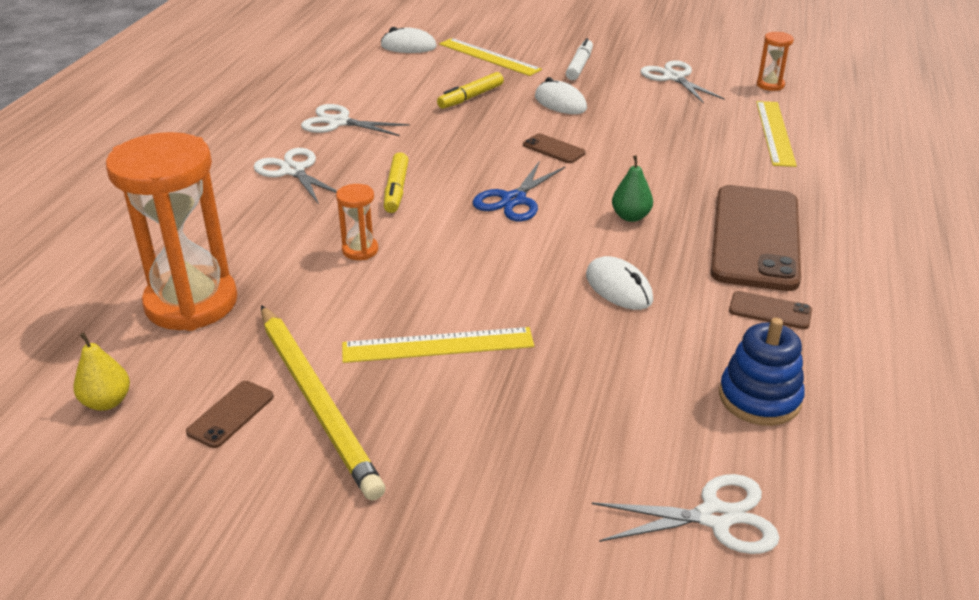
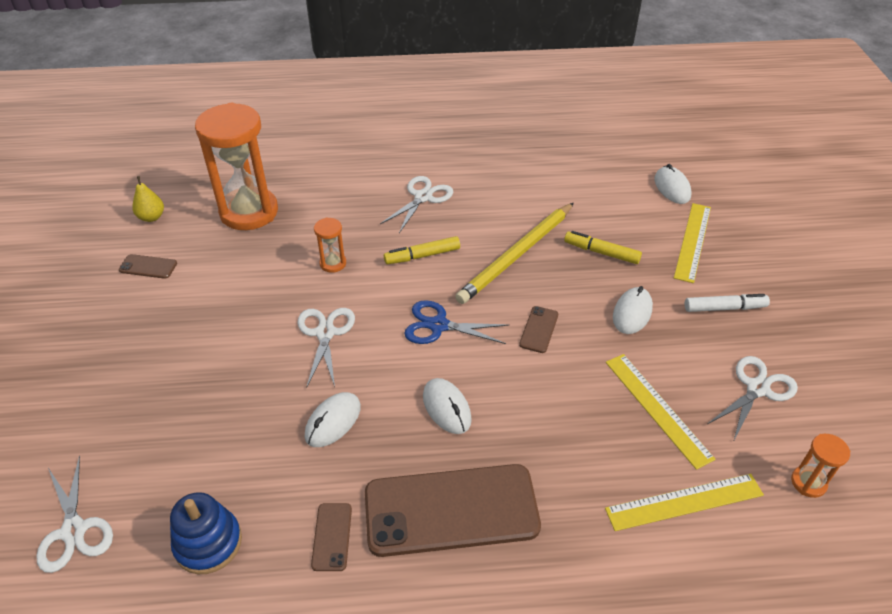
camera: 70 degrees right, 10 degrees up
(317, 401) = (165, 297): yellow pencil -> yellow pencil (517, 255)
(338, 122) = (507, 194): white scissors -> white scissors (325, 333)
(438, 345) = (232, 336): yellow ruler -> yellow ruler (657, 408)
(630, 217) = (446, 408): green pear -> white mouse

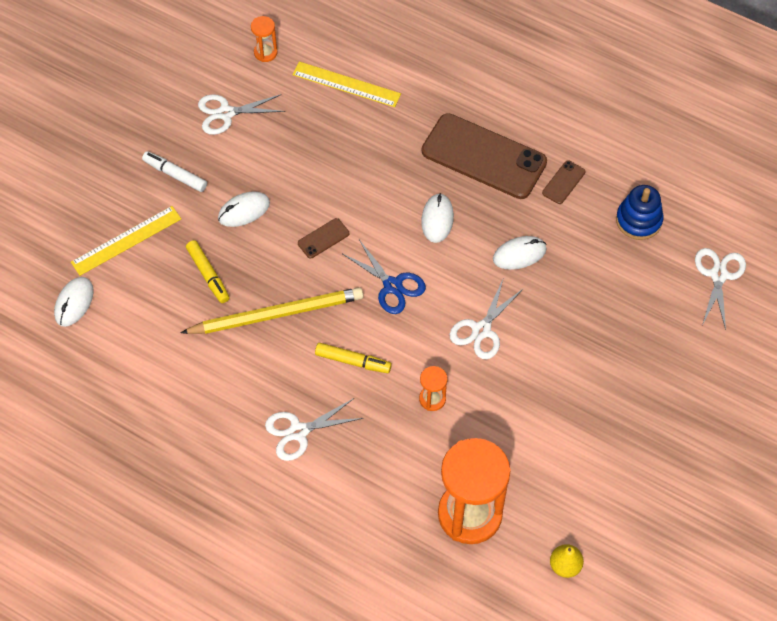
camera: 145 degrees left, 15 degrees up
(148, 266) = (592, 494): brown phone -> none
(657, 408) = (303, 139): yellow ruler -> none

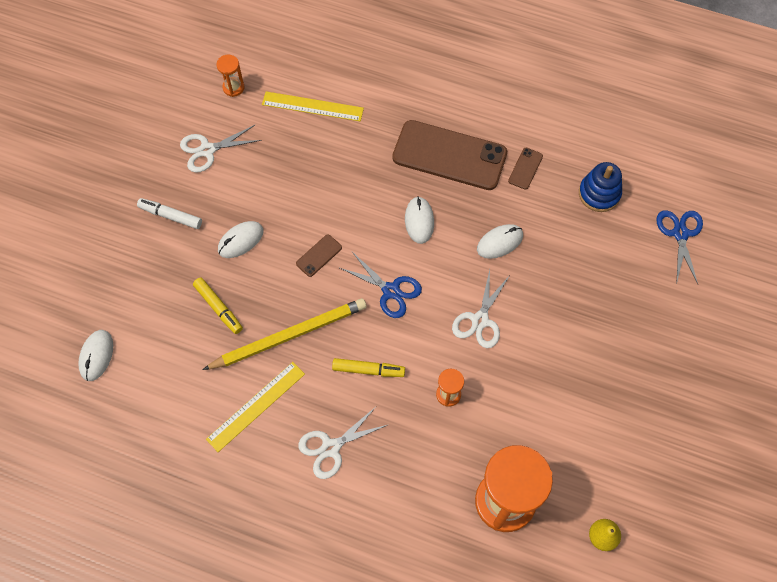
camera: 10 degrees left, 5 degrees up
(126, 240) = (136, 287): yellow ruler -> yellow ruler (256, 406)
(718, 275) = (680, 234): white scissors -> blue scissors

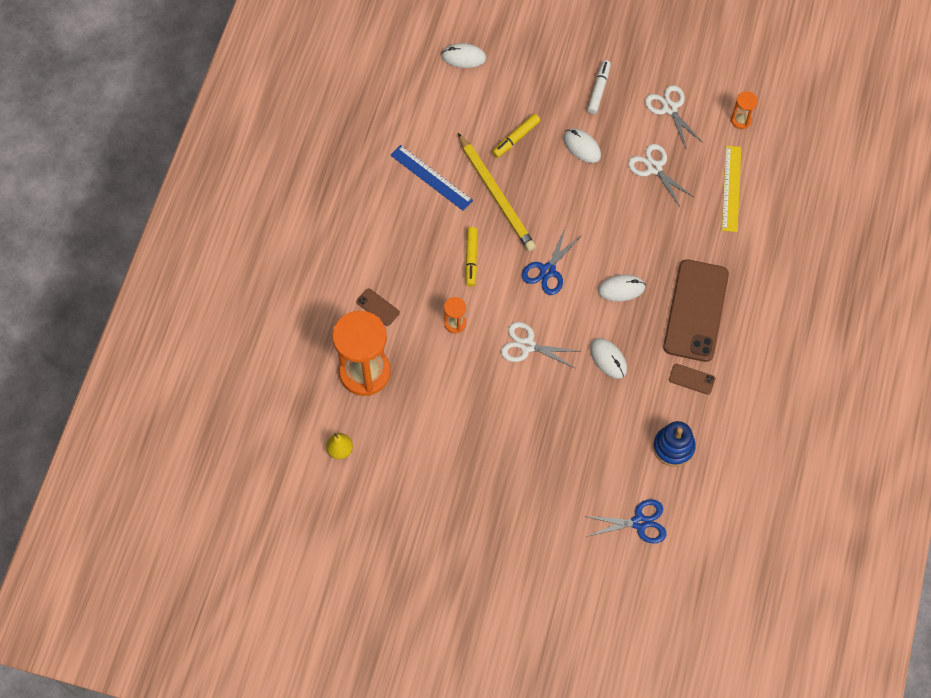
camera: 85 degrees right, 0 degrees up
(256, 406) = (431, 178): yellow ruler -> blue ruler
(319, 255) = (575, 210): brown phone -> brown phone (378, 307)
(331, 448) = (400, 237): white scissors -> white scissors (654, 168)

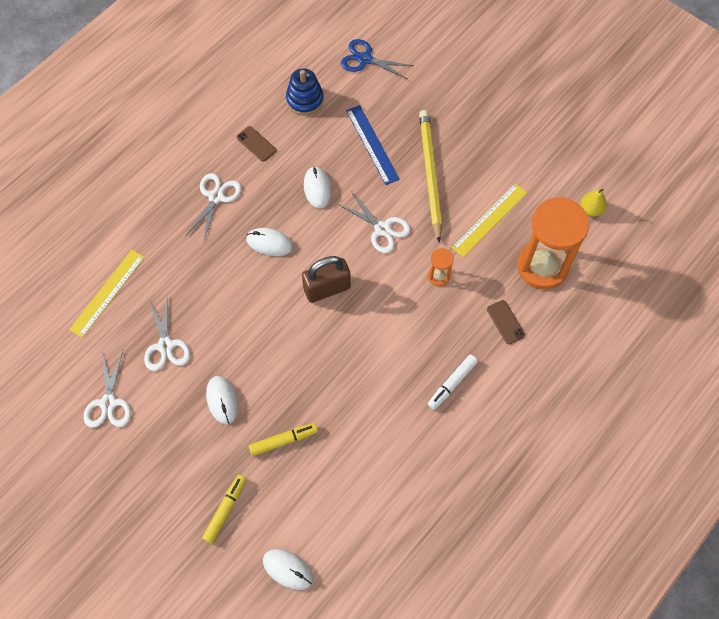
camera: 155 degrees left, 0 degrees up
(431, 178) = (393, 435): blue ruler -> blue ruler (372, 144)
(432, 397) = (489, 220): none -> yellow ruler
(471, 259) = (394, 331): yellow marker -> yellow marker (225, 510)
(496, 195) = (336, 386): yellow pencil -> yellow pencil (430, 175)
(548, 271) = (327, 288): blue scissors -> brown padlock
(598, 90) = (166, 458): white marker -> white marker (452, 384)
(695, 310) = (216, 197): brown phone -> white scissors
(741, 120) = (49, 358): orange hourglass -> none

